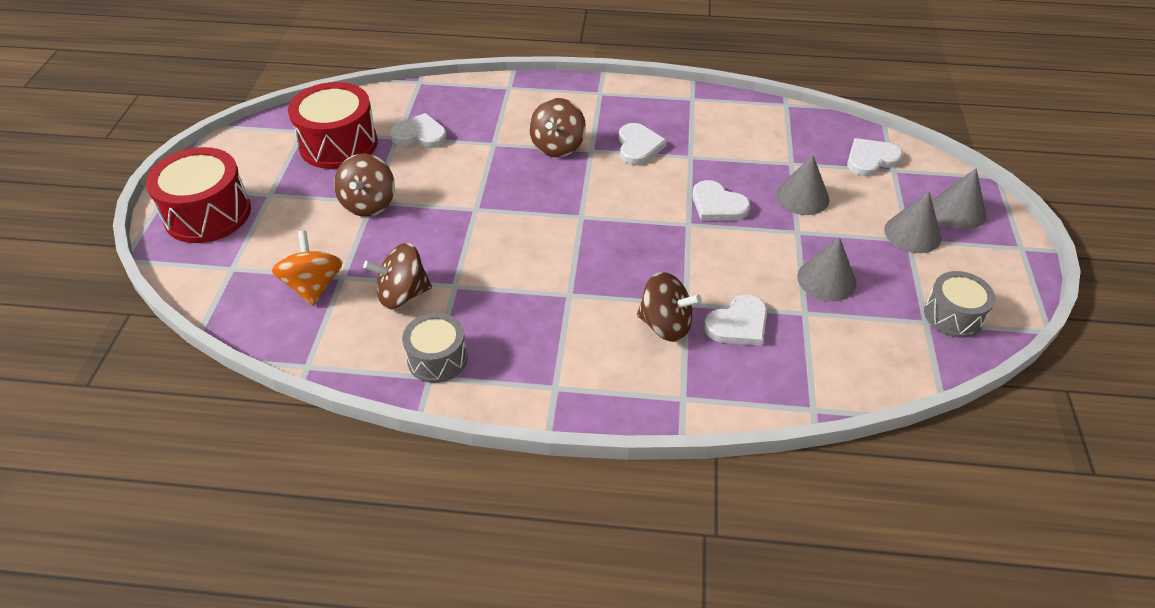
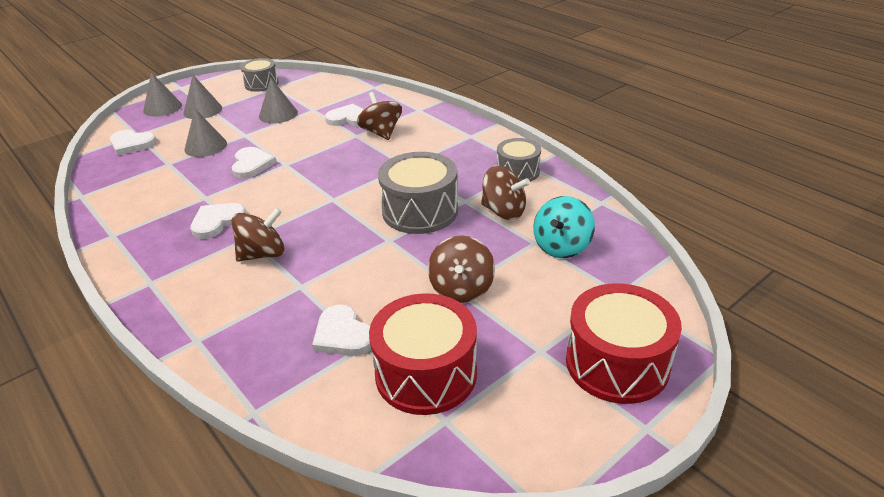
camera: 135 degrees left, 10 degrees down
(313, 286) = (561, 246): orange spinning top -> turquoise spinning top
(369, 204) = (461, 289): brown spinning top -> brown spinning top turned 135 degrees clockwise
(484, 249) = (420, 211): none -> grey drum

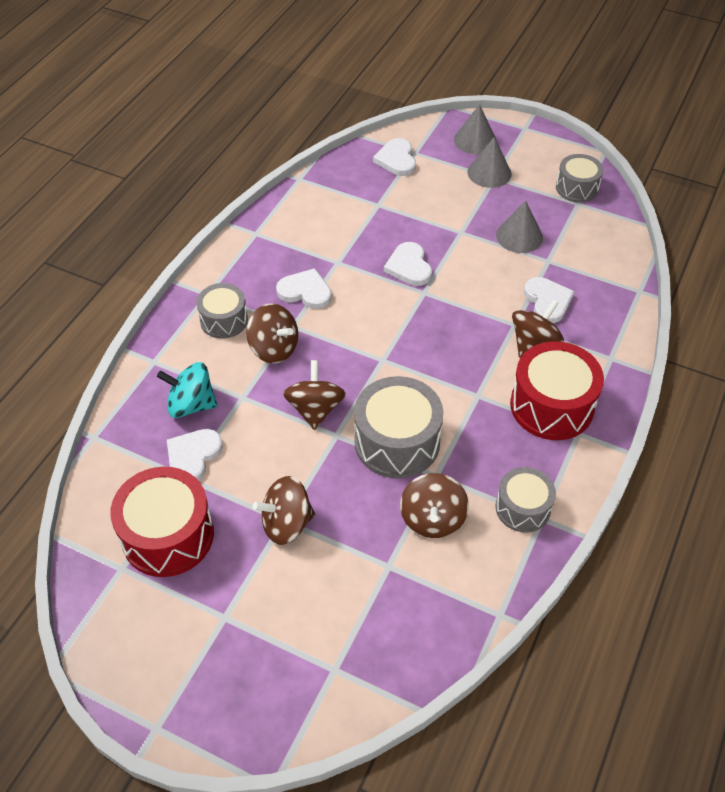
camera: 65 degrees right, 15 degrees up
(196, 278) = (224, 320): none -> grey drum
(205, 146) = (422, 214): grey cone -> none
(251, 165) = (409, 266): white heart -> white heart turned 105 degrees clockwise
(352, 245) = (315, 409): none -> brown spinning top
(561, 246) = (392, 594): turquoise spinning top -> turquoise spinning top (191, 405)
(617, 363) = (229, 687): red drum -> red drum (552, 406)

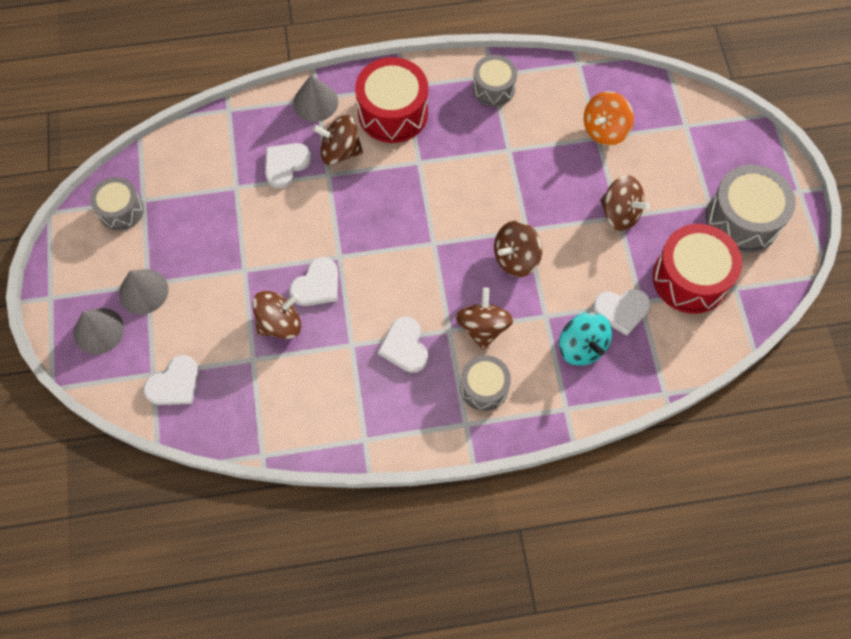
camera: 125 degrees left, 15 degrees up
(392, 579) = (605, 130): none -> orange spinning top
(397, 442) = (501, 188): grey drum -> grey drum (742, 220)
(432, 519) = (544, 133): brown spinning top -> brown spinning top (280, 323)
(519, 236) = (219, 222): grey cone -> grey cone (315, 102)

